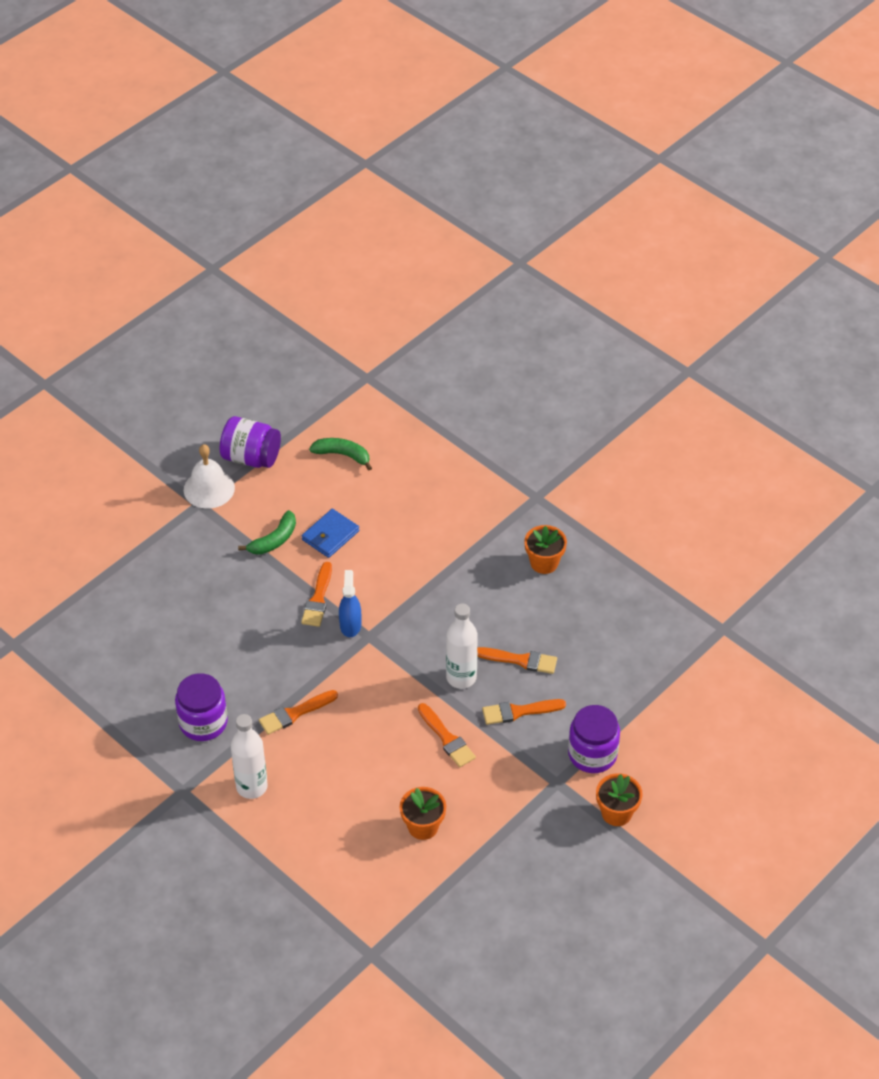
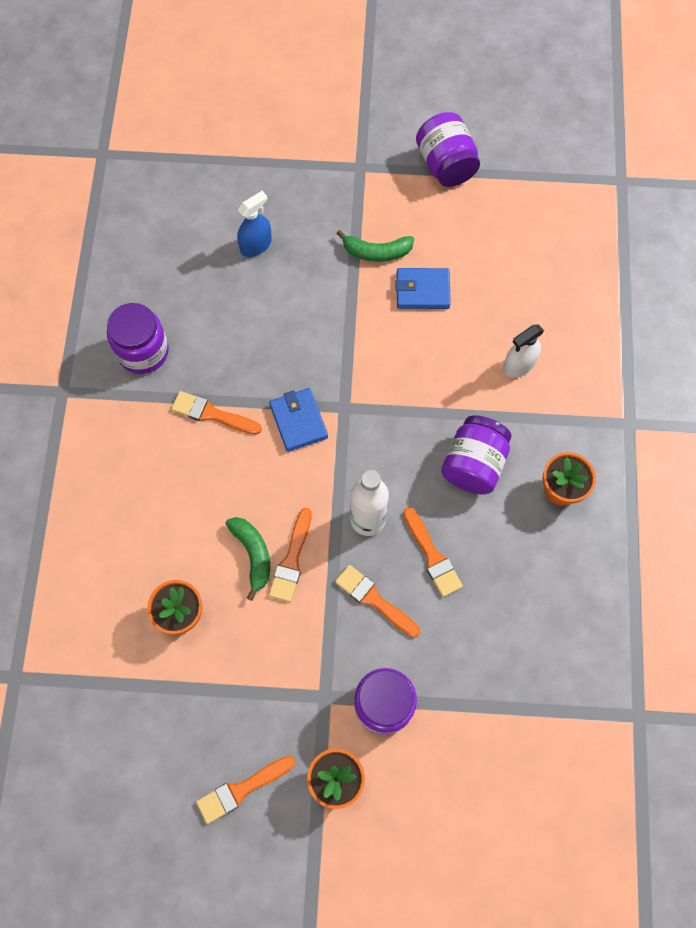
camera: 50 degrees right, 20 degrees up
(209, 488) = (383, 161): white bell -> none
(252, 787) = (109, 441): white bottle -> none
(318, 599) = (347, 335): orange brush -> orange brush (241, 789)
(342, 455) = (518, 230): green banana -> green banana (253, 554)
(350, 625) = (342, 383): blue spray bottle -> blue spray bottle (256, 245)
(352, 668) = (298, 421): none -> blue wallet
(438, 523) = (519, 365): none -> white spray bottle
(481, 595) = (473, 464): none -> purple jar

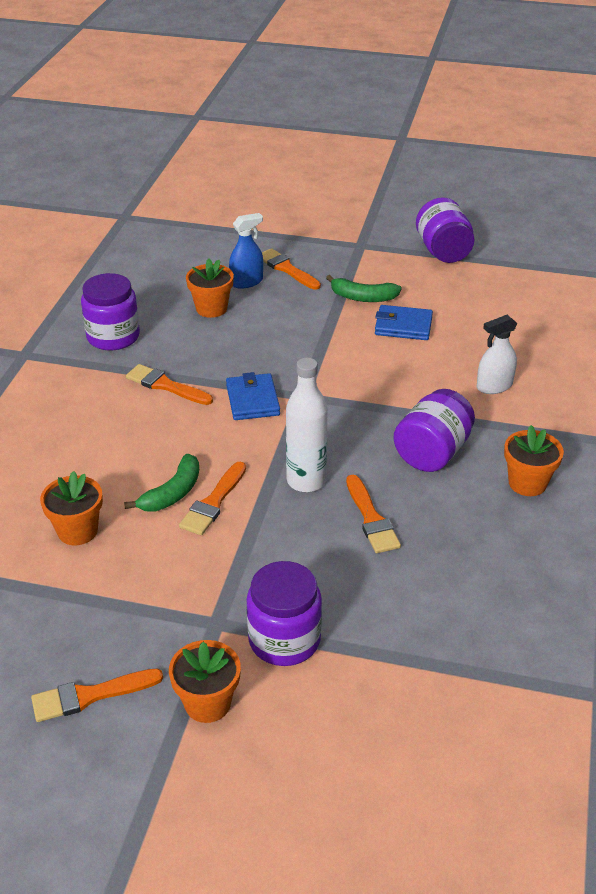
camera: 10 degrees right, 30 degrees down
(230, 293) = (211, 308): none -> orange flower pot
(253, 554) = (172, 493): green banana -> green banana turned 45 degrees clockwise
(374, 599) = (296, 546): orange brush -> orange brush (287, 269)

